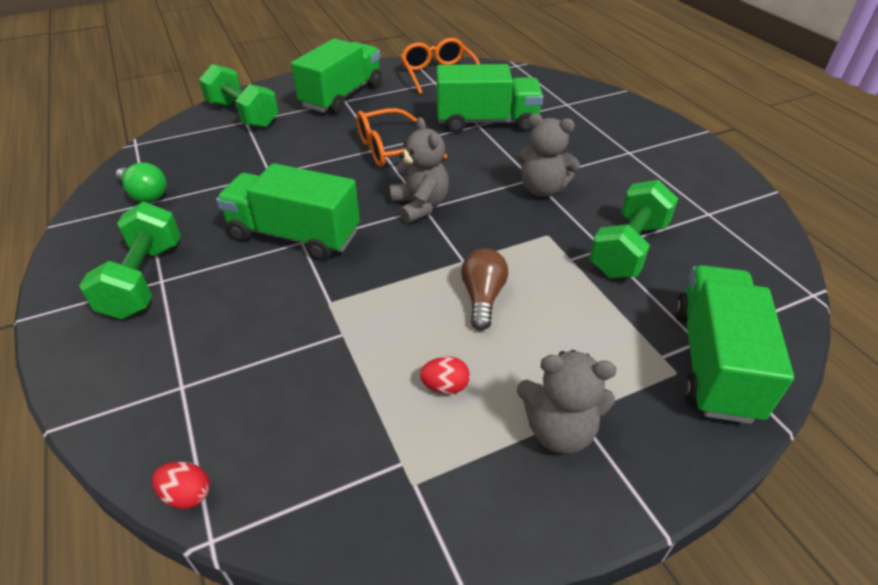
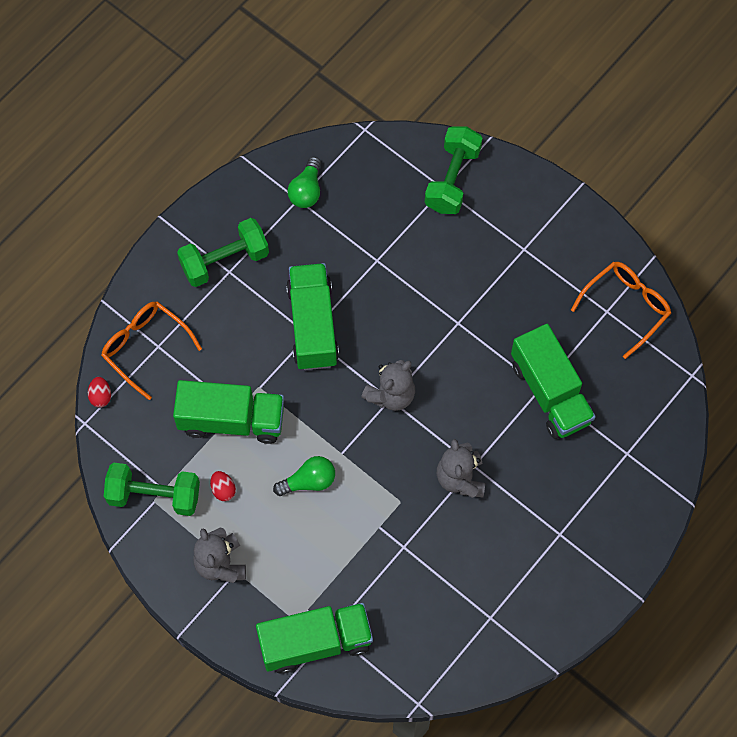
camera: 65 degrees right, 25 degrees up
(342, 96) = (531, 242): green truck -> green truck (231, 420)
(390, 149) = (460, 332): orange glasses -> orange glasses (145, 347)
(482, 297) = (309, 481): brown light bulb -> green light bulb
(628, 249) = (410, 565): green dumbbell -> green dumbbell (154, 495)

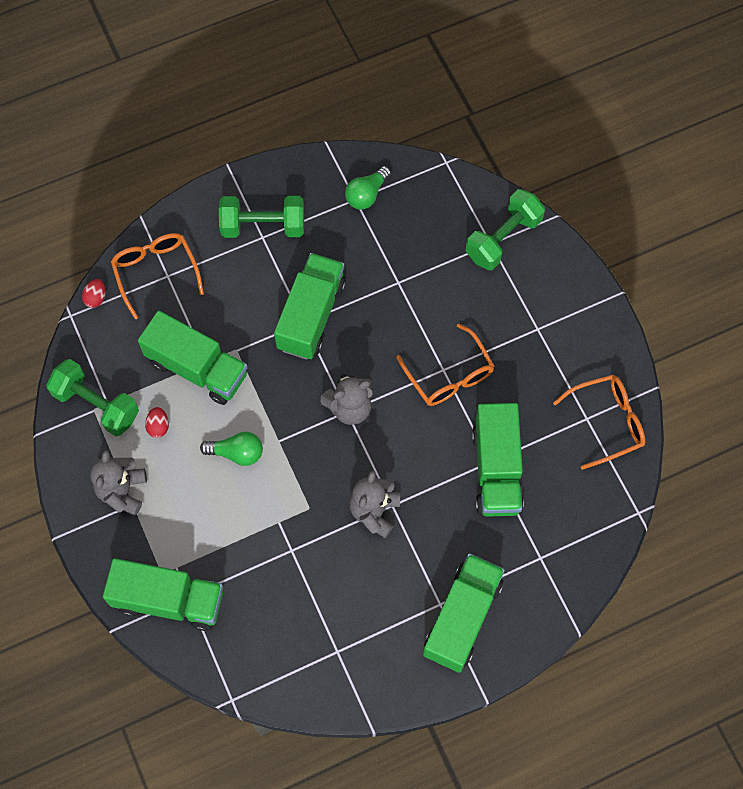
camera: 25 degrees right, 0 degrees up
(466, 326) = (449, 375): none -> orange glasses
(585, 537) = (462, 618): none -> green truck

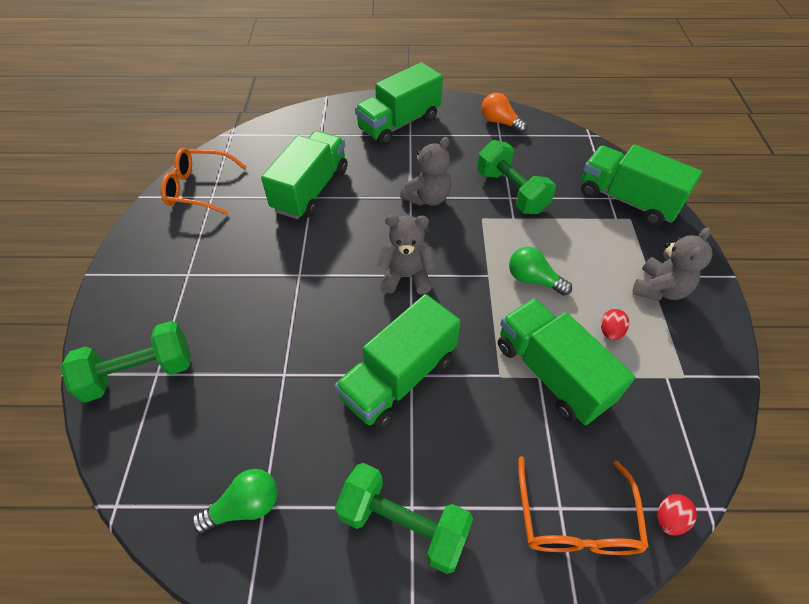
camera: 155 degrees left, 15 degrees down
(96, 405) = (680, 380): green dumbbell -> green dumbbell (511, 192)
(345, 676) = (500, 122): none -> orange light bulb
(449, 375) = (297, 267): orange glasses -> none

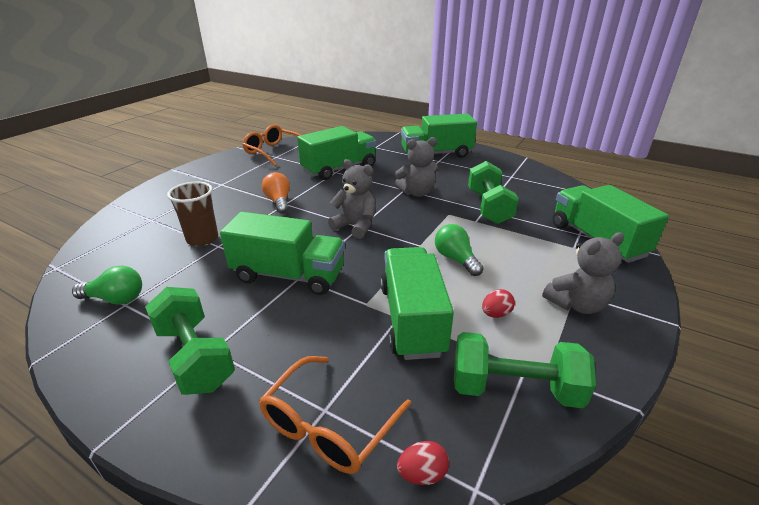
camera: 30 degrees right, 20 degrees down
(140, 373) = (143, 216): green dumbbell -> green dumbbell (514, 389)
(255, 373) = (202, 239): none -> brown cup
(399, 378) = (288, 275): green truck -> green truck turned 150 degrees counterclockwise
(500, 122) = (518, 170): orange light bulb -> orange light bulb (278, 202)

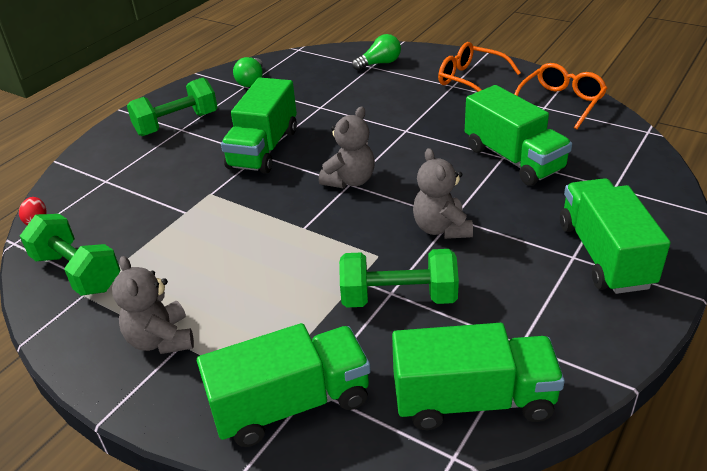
camera: 95 degrees right, 5 degrees up
(202, 239) = (333, 97): brown cup -> none
(278, 202) = (410, 125): orange light bulb -> none
(328, 426) = (92, 183): orange glasses -> orange glasses (470, 80)
(412, 319) = (180, 219): green truck -> green truck (473, 400)
(455, 259) = (269, 253): green light bulb -> green light bulb (380, 63)
(496, 314) = (168, 273): red egg -> none
(514, 389) = (77, 272): green dumbbell -> green dumbbell turned 60 degrees counterclockwise

